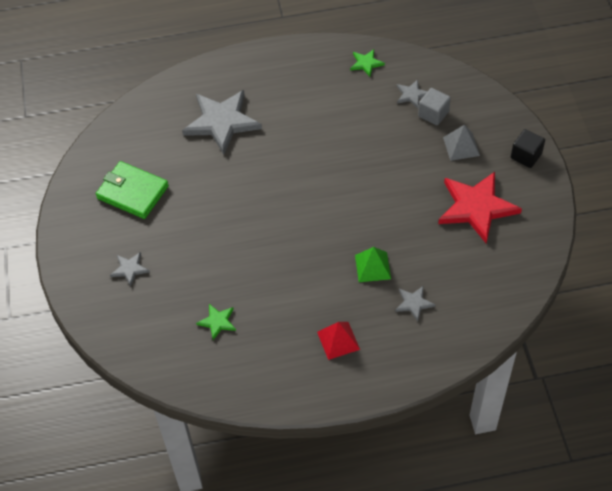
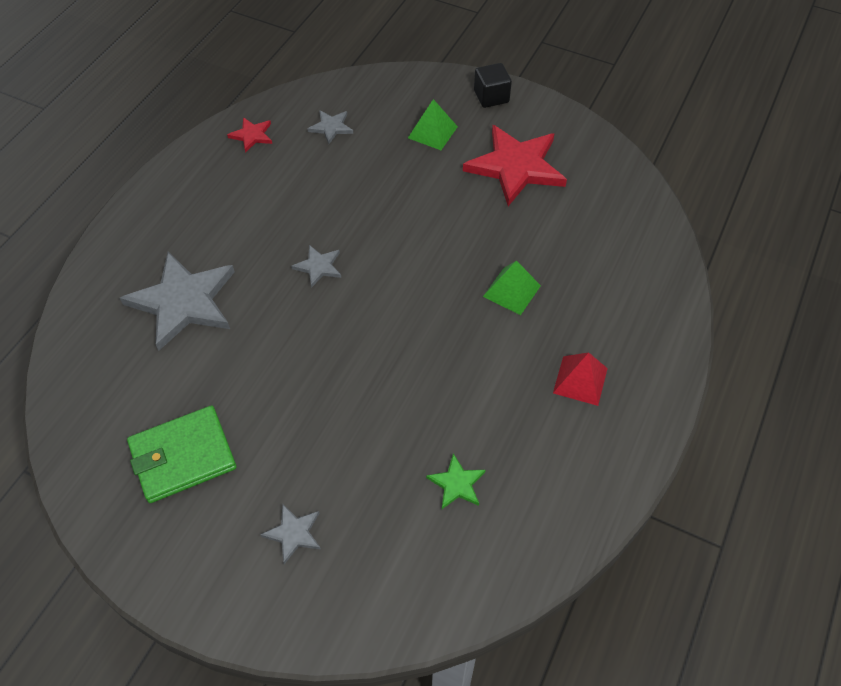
camera: 55 degrees left, 0 degrees up
(366, 63) = (252, 135): green star -> red star
(414, 303) = (587, 286): grey star -> grey star (318, 266)
(433, 114) = (372, 127): grey cube -> none
(461, 146) = (432, 132): grey pyramid -> green pyramid

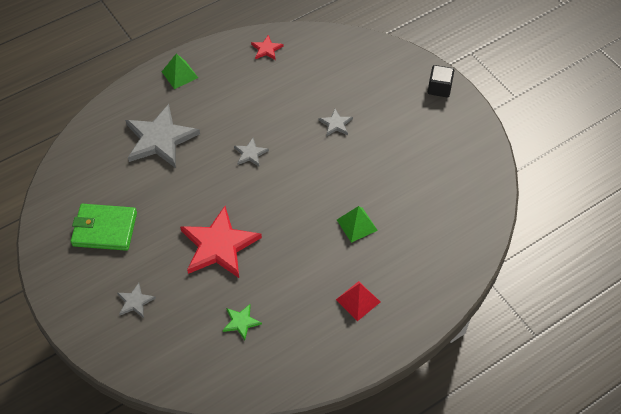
camera: 30 degrees right, 0 degrees up
(331, 127) = (319, 65): grey star -> grey star (336, 124)
(432, 132) = (382, 96): green pyramid -> green pyramid (179, 74)
(516, 166) = (420, 144): red star -> red star (219, 245)

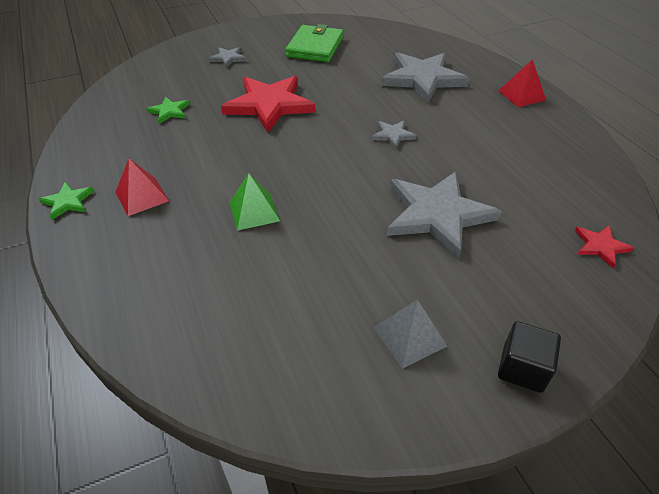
camera: 100 degrees right, 10 degrees down
(179, 74) = (521, 95): green pyramid -> red pyramid
(266, 49) = (581, 164): red star -> red star (600, 246)
(336, 124) = (437, 214): grey star -> grey star, size x2.18
(376, 349) = (68, 202): none -> green star
(434, 133) = (409, 336): none -> grey pyramid

